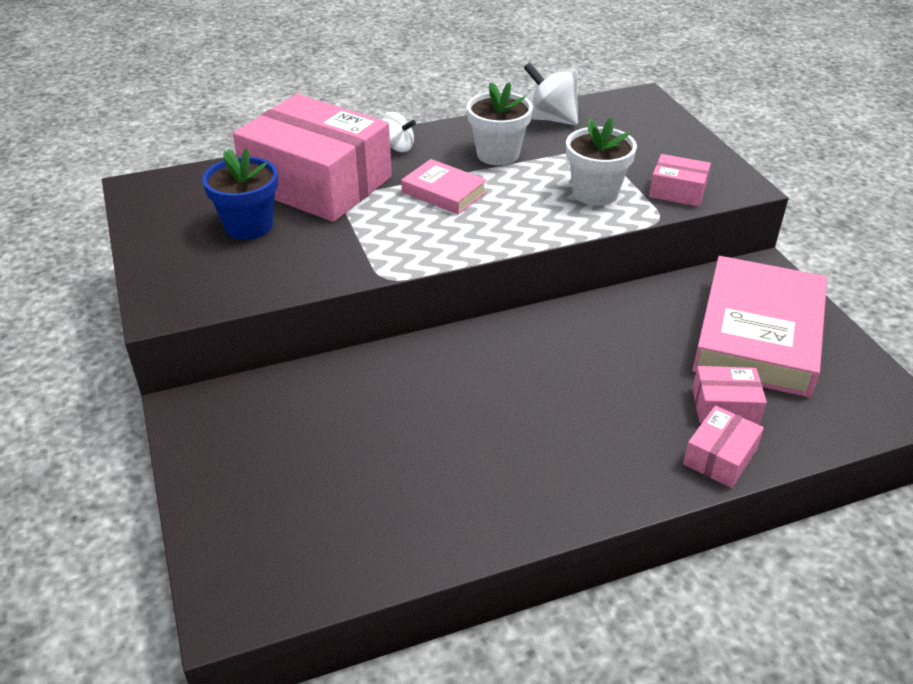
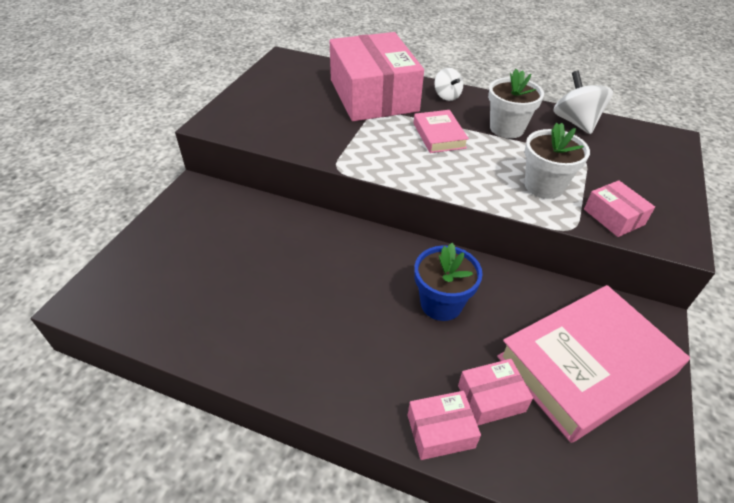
camera: 40 degrees right, 5 degrees up
(249, 226) = (306, 102): blue flower pot -> blue flower pot (441, 304)
(725, 406) = (491, 398): pink box -> pink box turned 60 degrees counterclockwise

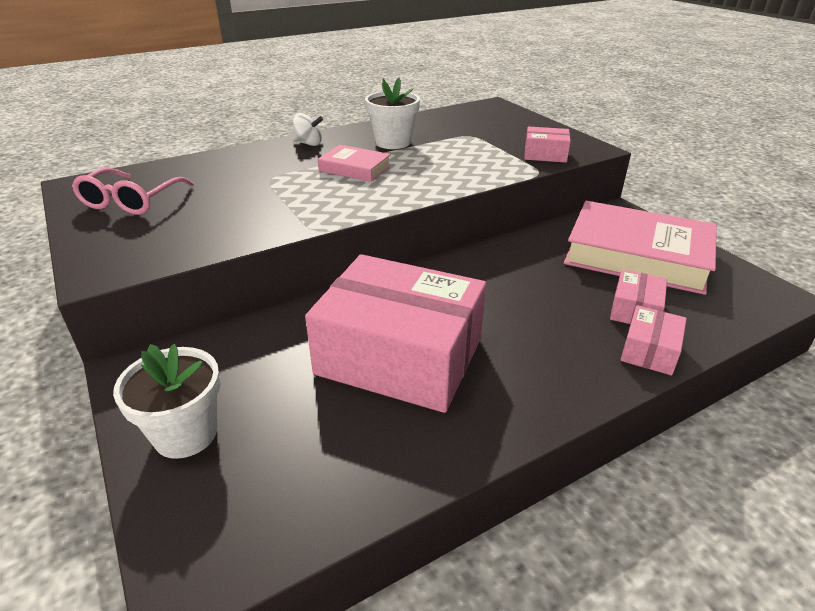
camera: 50 degrees left, 10 degrees down
(288, 85) = (131, 201): none -> pink glasses
(373, 95) = (243, 170): pink box -> pink box (400, 356)
(441, 304) = (515, 285): blue flower pot -> none
(544, 186) = (480, 160): white flower pot -> white flower pot (185, 434)
(575, 122) = (427, 120): white spinning top -> none
(585, 366) = (637, 255): pink book -> pink book turned 75 degrees counterclockwise

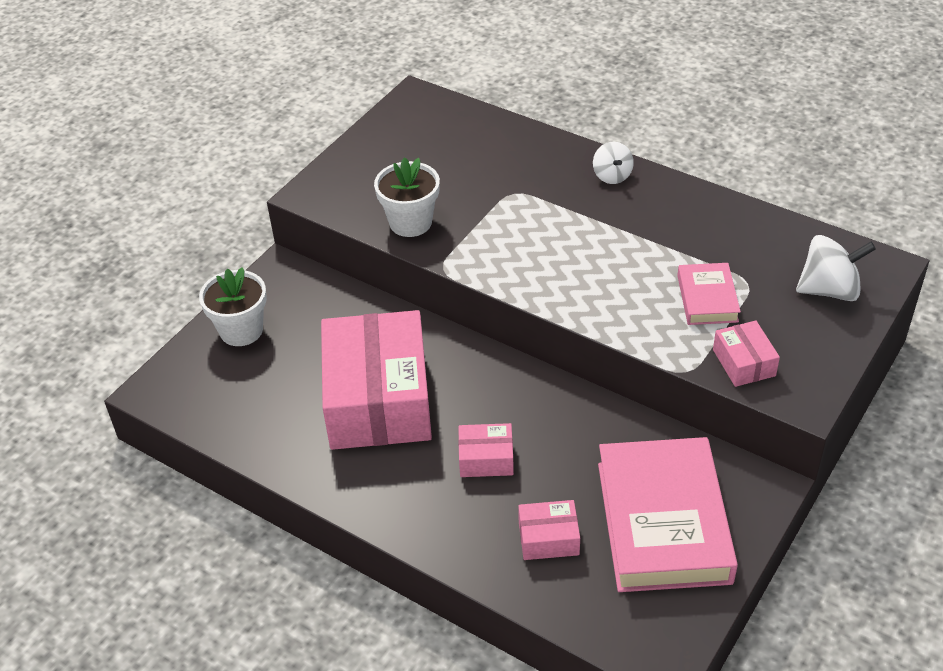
camera: 65 degrees right, 10 degrees up
(131, 201) = (412, 143): pink glasses -> none
(355, 168) = (579, 235): pink book -> pink book (707, 298)
(393, 142) = (670, 232): white flower pot -> white flower pot (410, 222)
(500, 119) = (829, 290): none -> white spinning top
(649, 351) = (486, 559): pink box -> pink box (486, 459)

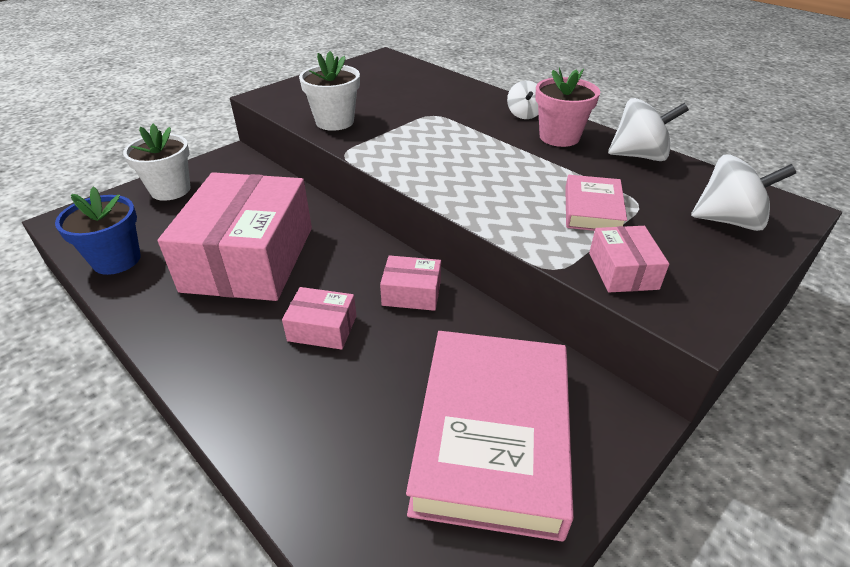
camera: 10 degrees right, 5 degrees down
(244, 427) = (116, 260): none -> blue flower pot
(548, 538) = (350, 427): pink box -> pink box (411, 293)
(657, 205) = (559, 137): none -> pink flower pot
(741, 219) = (639, 156): none -> white spinning top

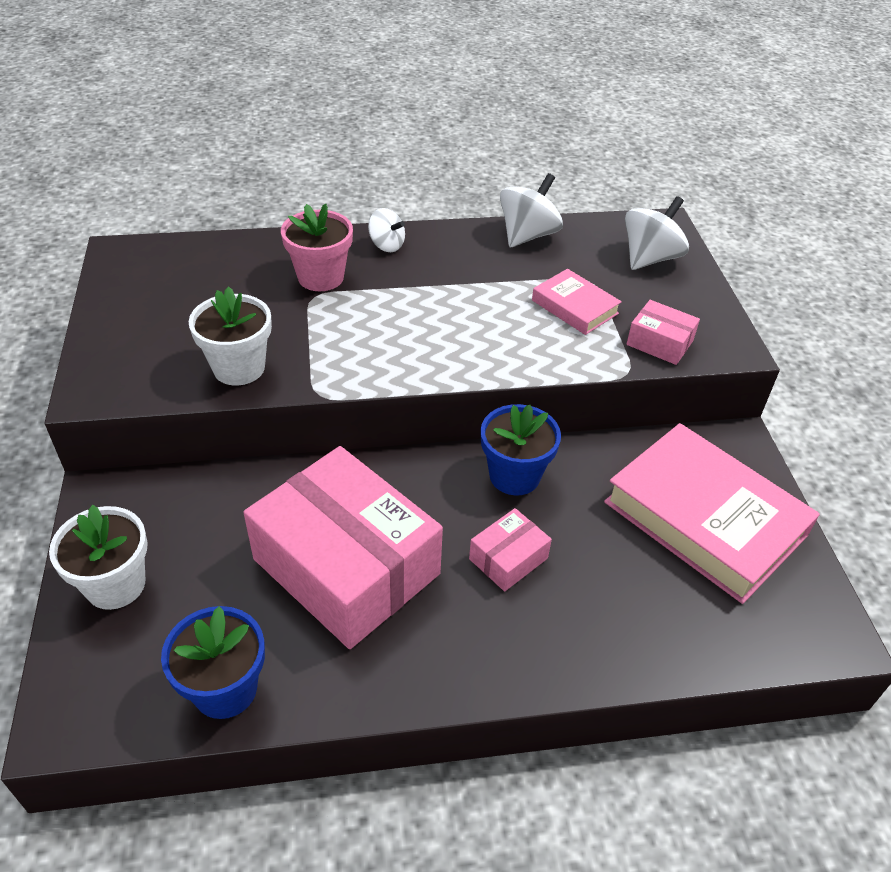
camera: 55 degrees left, 5 degrees up
(411, 293) = (514, 476): pink box -> blue flower pot
(559, 137) = (451, 253): pink flower pot -> pink flower pot (321, 277)

